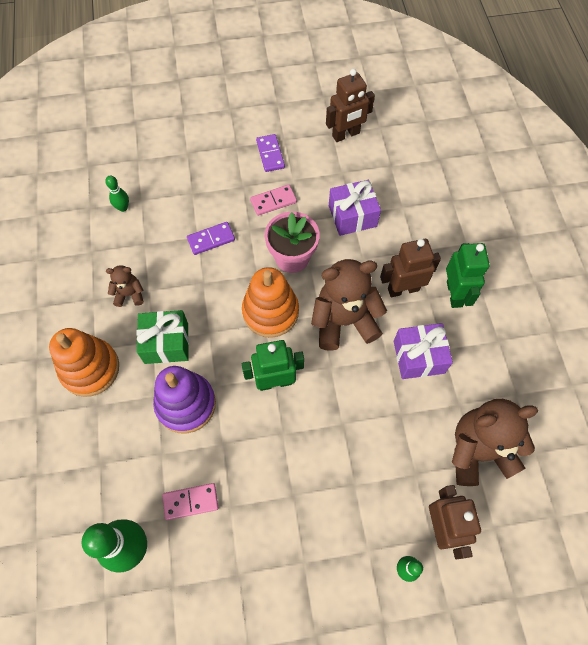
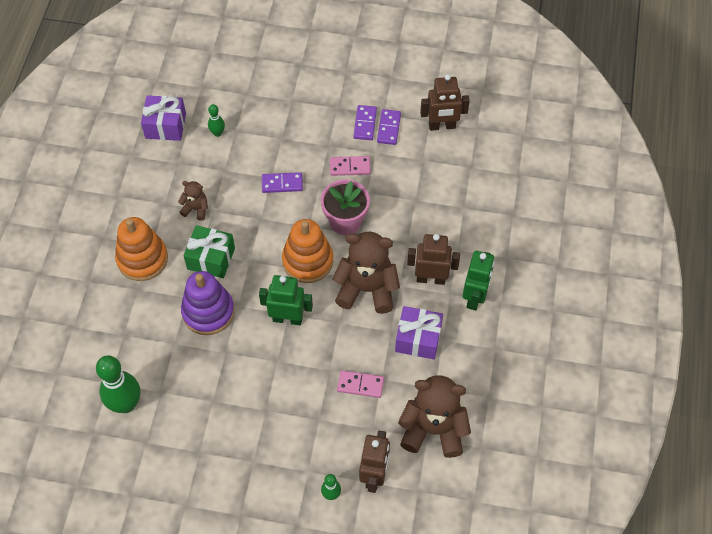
camera: 20 degrees right, 5 degrees down
(191, 502) = (183, 387): pink domino -> pink domino (360, 385)
(295, 152) = (388, 128): none -> purple domino
(352, 216) = (414, 201): purple gift -> purple gift (165, 126)

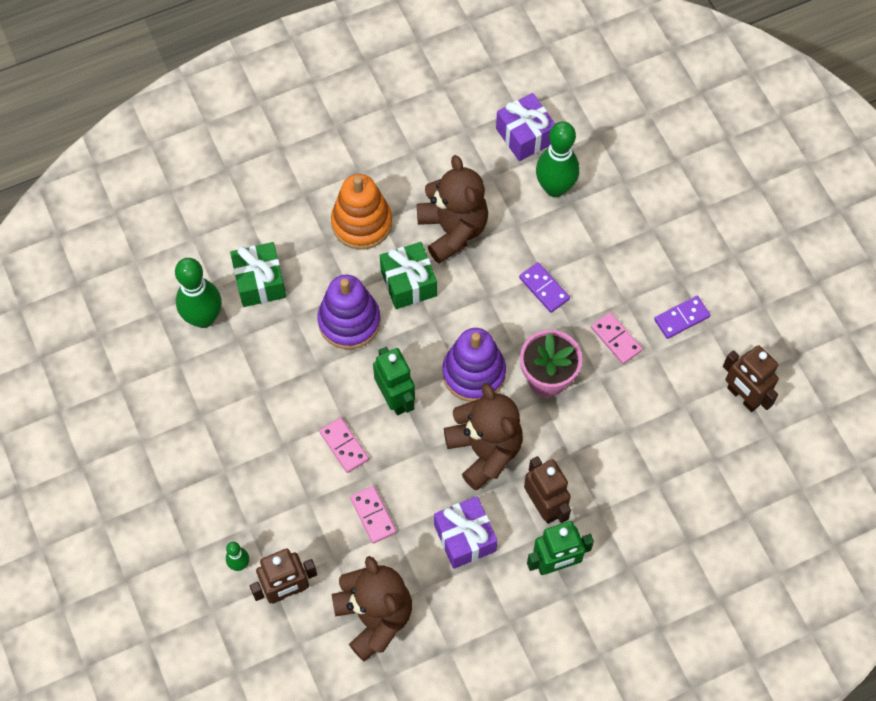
camera: 55 degrees right, 5 degrees up
(130, 350) = (260, 282): none -> green gift
(196, 209) = (452, 230): brown teddy bear -> brown teddy bear, size x2.08
(217, 133) = (555, 188): green bowling pin -> green bowling pin, size x2.04
(296, 372) = (344, 446): none -> pink domino
(307, 261) = (474, 373): orange stacking toy -> purple stacking toy
(388, 128) = (695, 345): purple domino -> none

